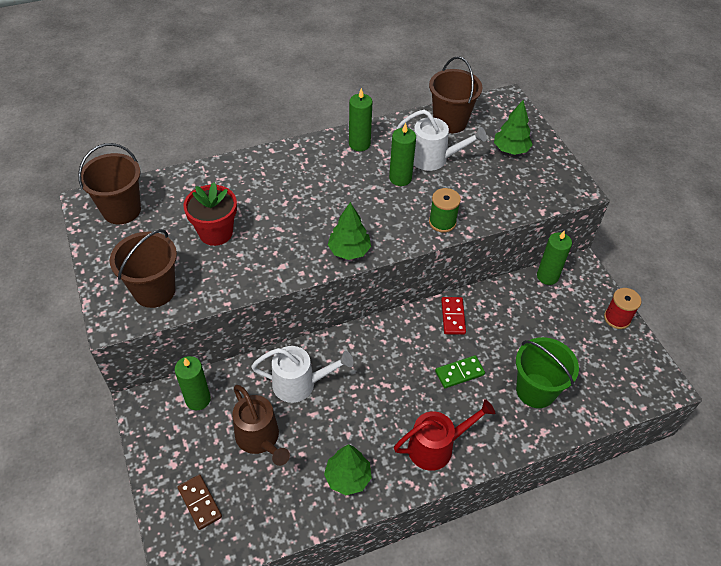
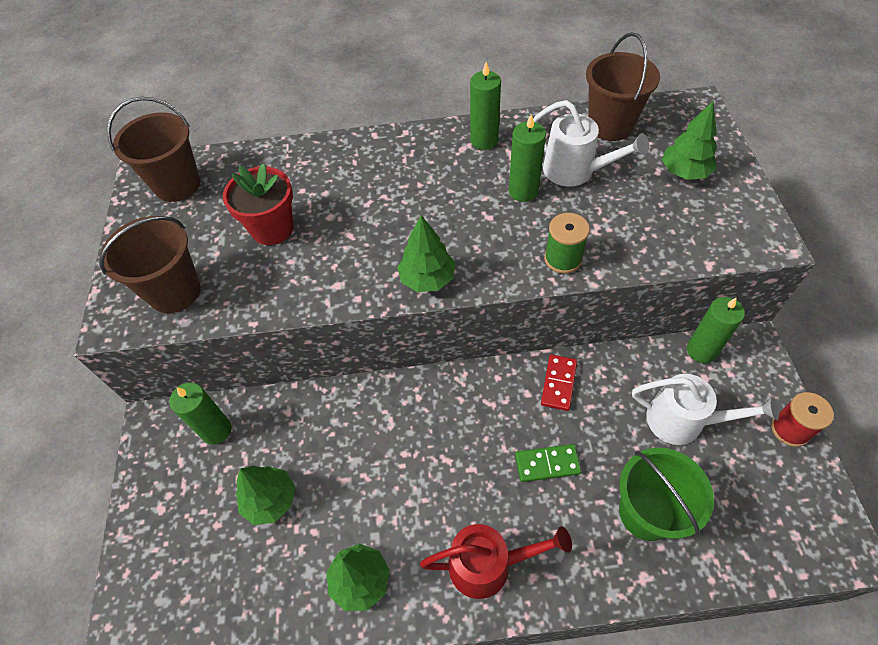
camera: 20 degrees right, 5 degrees up
(200, 502) = (173, 569): brown domino -> none
(260, 439) = (270, 500): brown watering can -> green tree
(300, 384) = (341, 436): white watering can -> white watering can (683, 421)

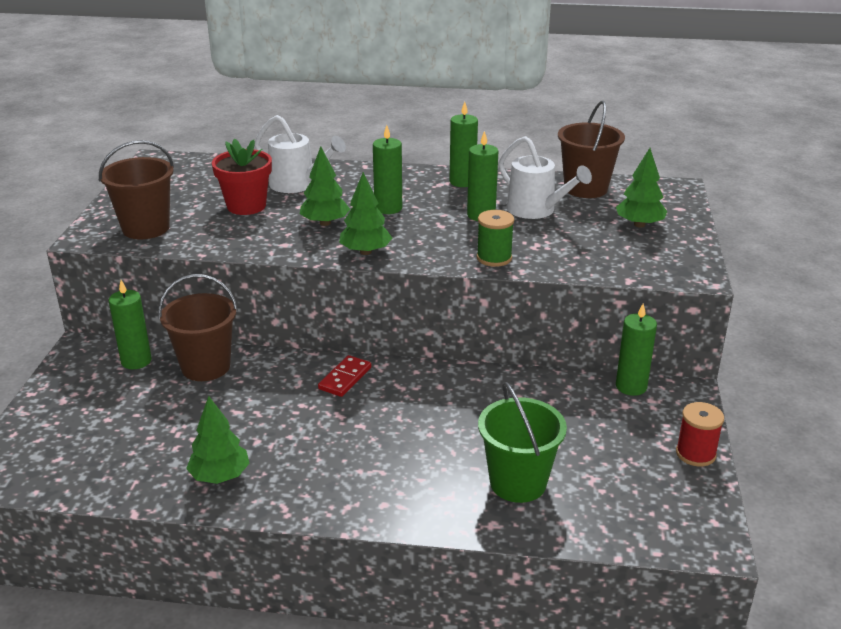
camera: 10 degrees right, 25 degrees down
(177, 185) = (178, 171): brown bucket -> brown bucket (206, 367)
(270, 500) = (163, 412): green tree -> green tree (325, 223)
(424, 200) = (388, 208): none -> green candle
(489, 565) = (345, 488): red watering can -> none
(547, 464) = (435, 434): green domino -> none
(558, 383) = (474, 385): red domino -> red domino (345, 378)
(683, 421) = (587, 430): white watering can -> white watering can (298, 185)

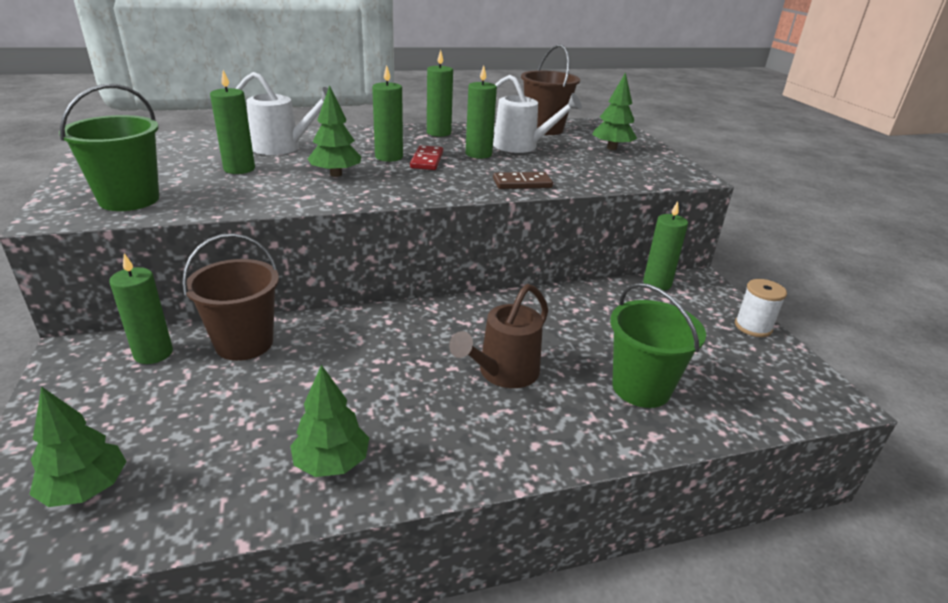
camera: 25 degrees left, 0 degrees up
(146, 228) = (129, 199): brown bucket -> green bucket
(246, 206) = (239, 169): red flower pot -> green candle
(345, 378) = (405, 325): red domino -> red domino (427, 160)
(365, 252) = (398, 192): green tree -> green tree (86, 489)
(401, 440) = (503, 373): none -> brown watering can
(494, 258) = (522, 183): green spool -> brown domino
(695, 454) = (753, 327): red spool -> white spool

